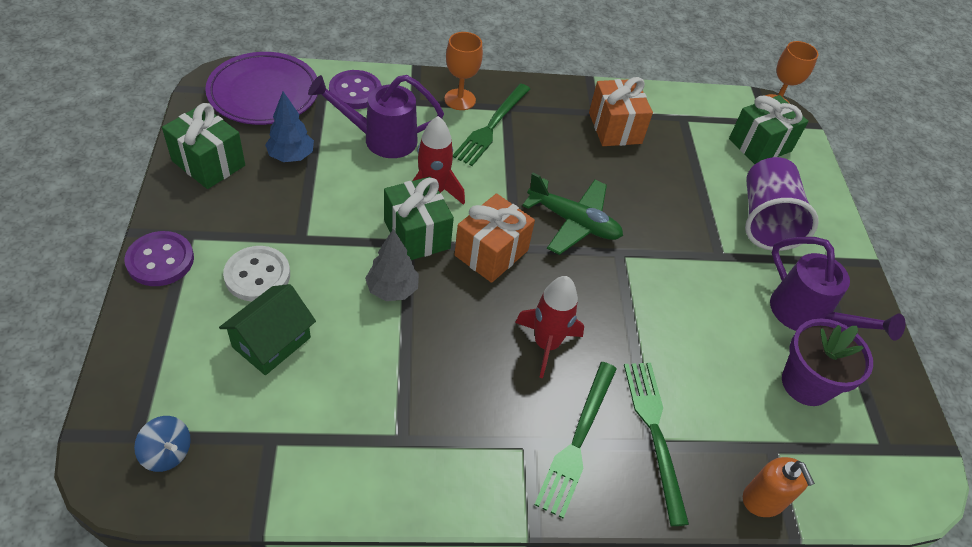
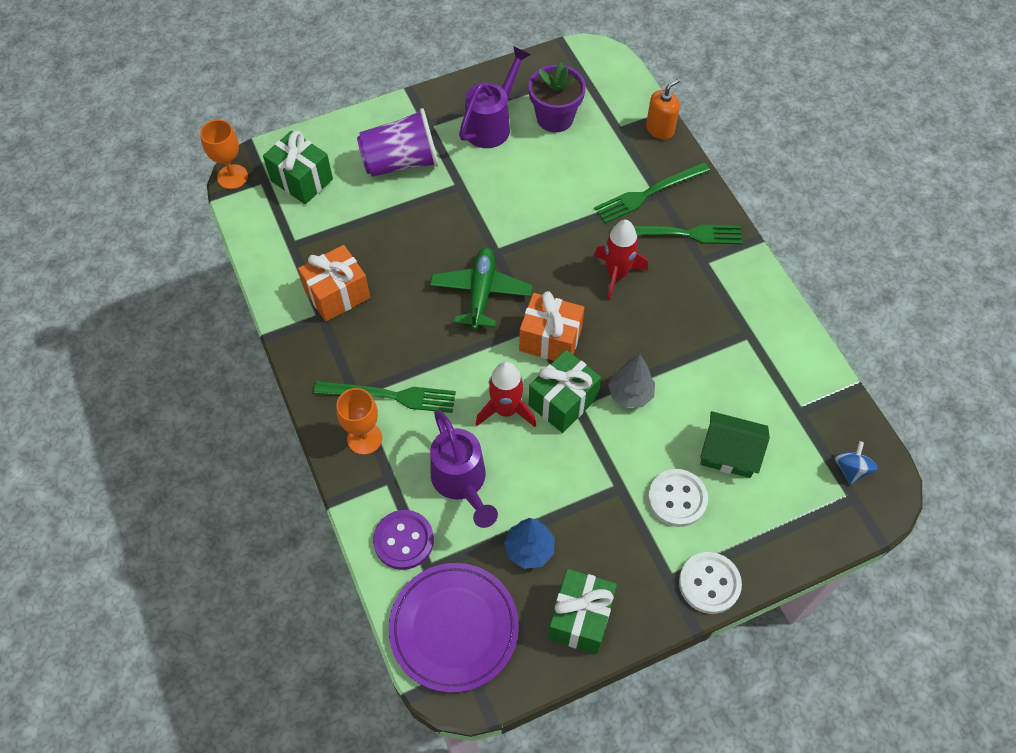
camera: 105 degrees left, 10 degrees up
(160, 260) = (709, 583): purple button -> white button

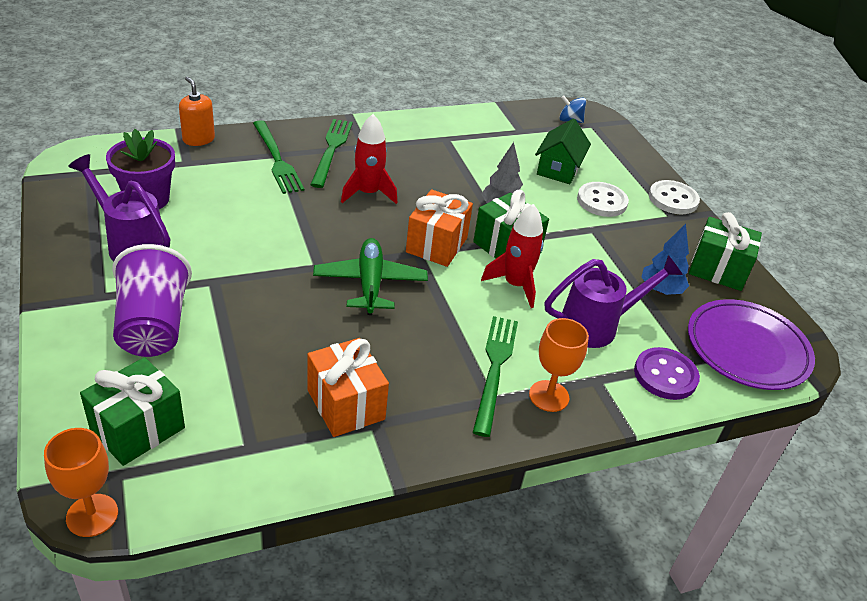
camera: 90 degrees left, 20 degrees down
(481, 293) = (370, 283): green plane -> green plane turned 75 degrees clockwise

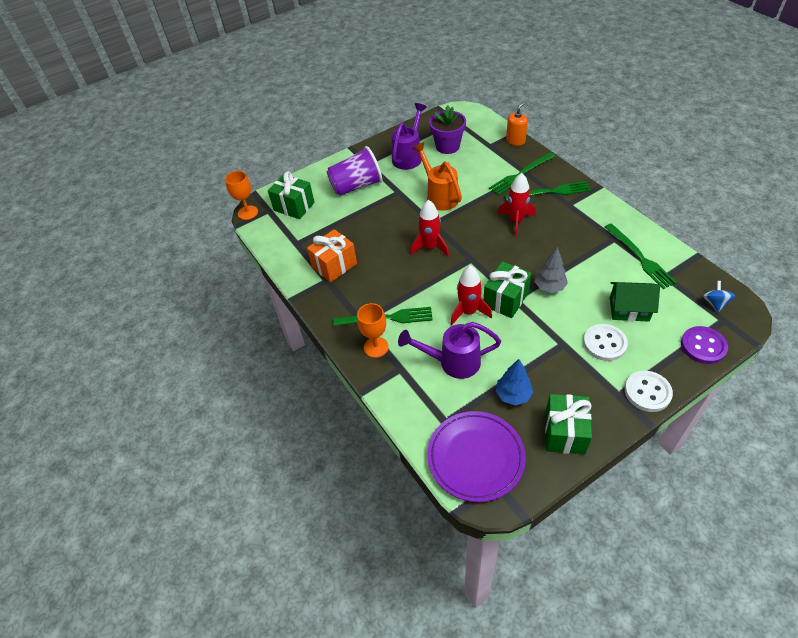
camera: 85 degrees right, 10 degrees up
(260, 242) = (439, 196): none -> orange watering can
(370, 283) = (430, 247): green plane -> red rocket
(437, 245) = (485, 265): orange gift -> none
(485, 134) = (640, 257): none -> green fork
(598, 325) = (452, 362): purple watering can -> purple watering can turned 120 degrees clockwise
(665, 375) = (422, 406): purple button -> purple button (703, 346)

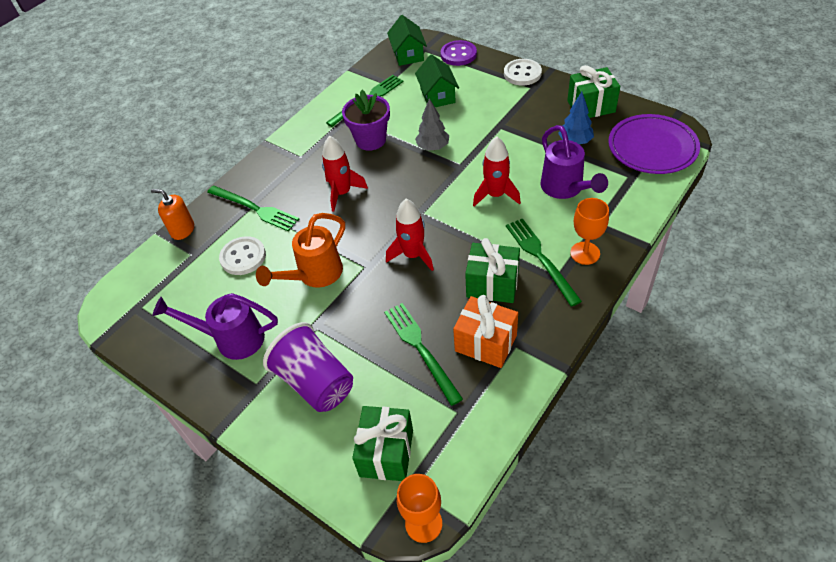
camera: 110 degrees left, 0 degrees up
(447, 146) = (202, 299): purple flower pot -> purple flower pot (371, 140)
(505, 299) = (465, 173): green gift -> green gift (492, 284)
(550, 192) = (283, 177): green fork -> green fork (420, 349)
(604, 343) = (485, 102): white button -> white button (243, 257)
(714, 303) = (408, 54): blue spinning top -> green house

